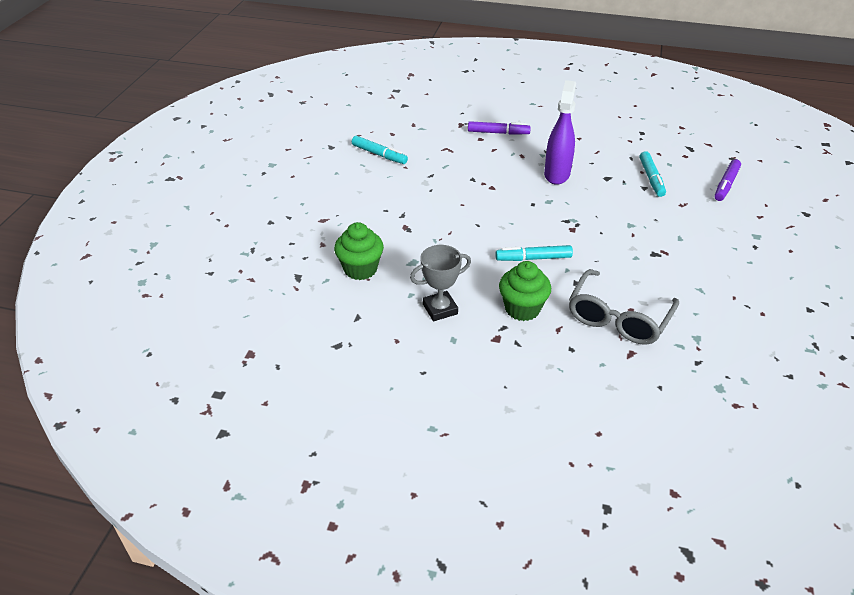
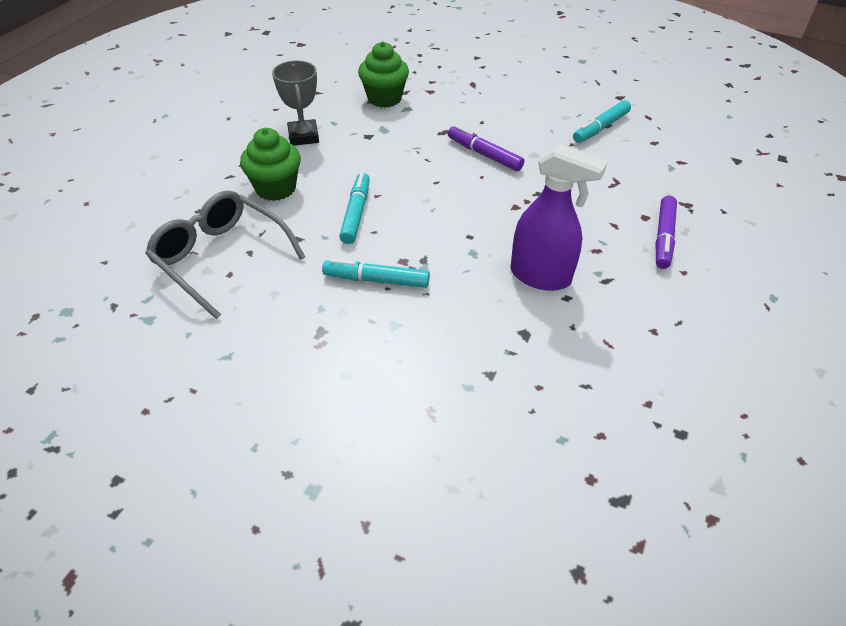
camera: 100 degrees right, 5 degrees up
(651, 178) = (515, 393): turquoise marker -> turquoise marker (376, 280)
(725, 185) = (478, 510): purple marker -> purple marker (484, 154)

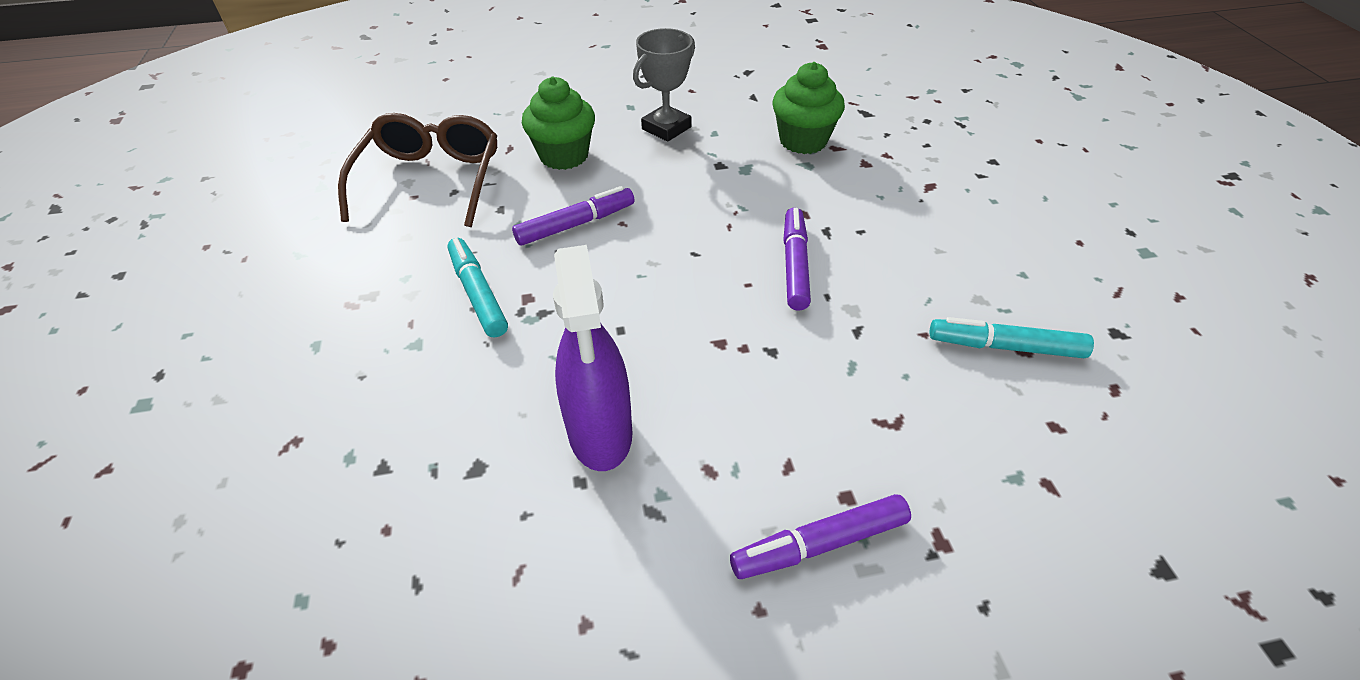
camera: 55 degrees right, 0 degrees up
(221, 258) = (431, 180): grey glasses -> brown glasses
(356, 213) = (576, 224): turquoise marker -> purple marker

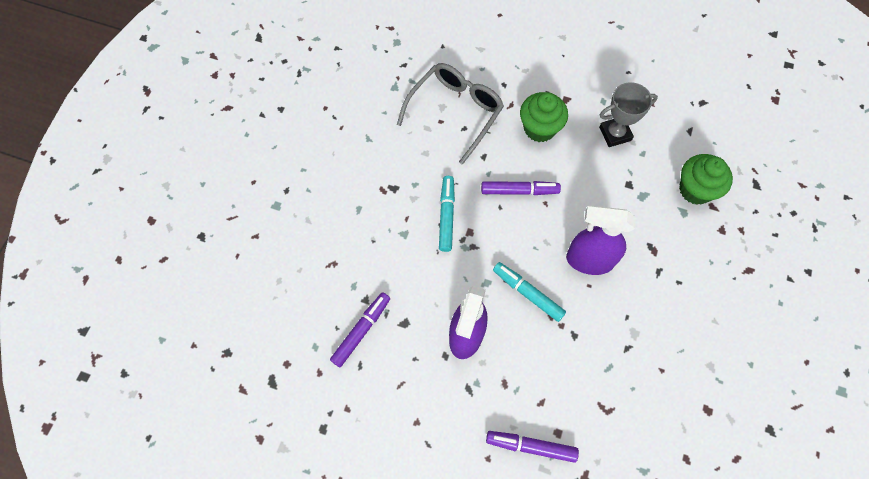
camera: 30 degrees right, 20 degrees up
(431, 180) = (455, 112): brown glasses -> grey glasses
(726, 257) = (589, 260): none -> purple spray bottle
(795, 265) = (623, 286): purple marker -> purple marker (361, 331)
(1005, 346) = (699, 402): turquoise marker -> turquoise marker (528, 293)

